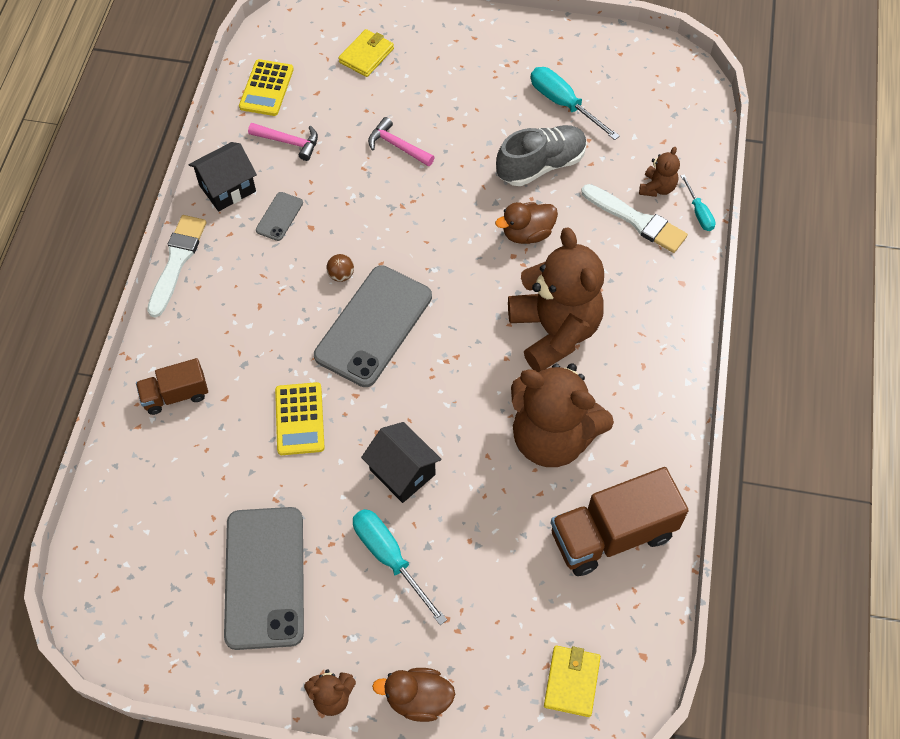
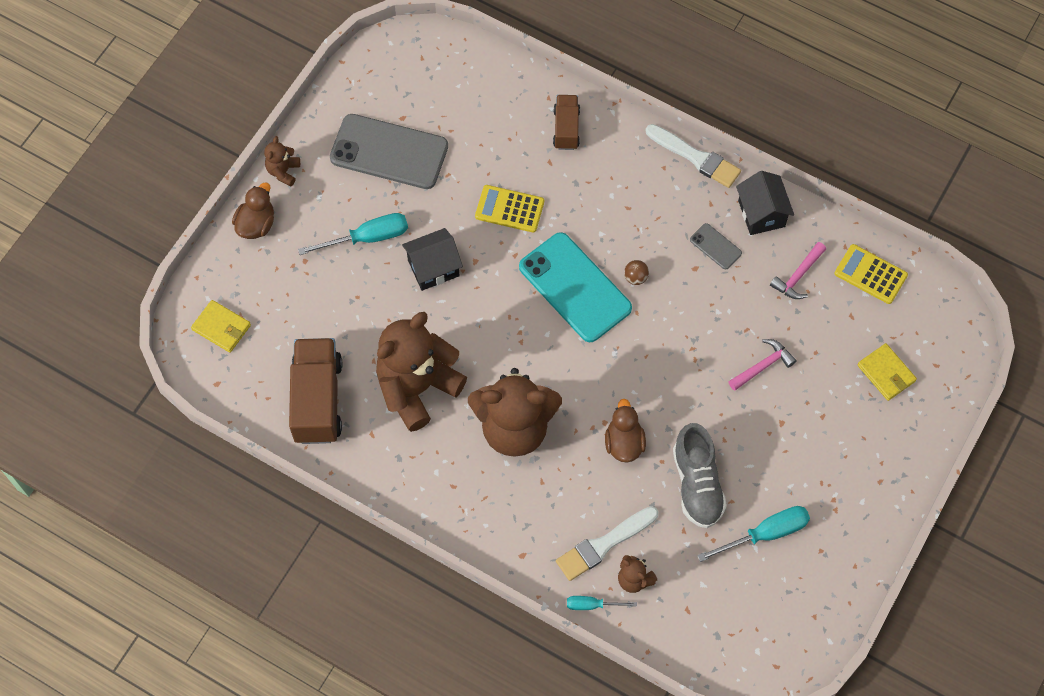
camera: 110 degrees right, 5 degrees up
(373, 326) = (575, 287): grey phone -> turquoise phone

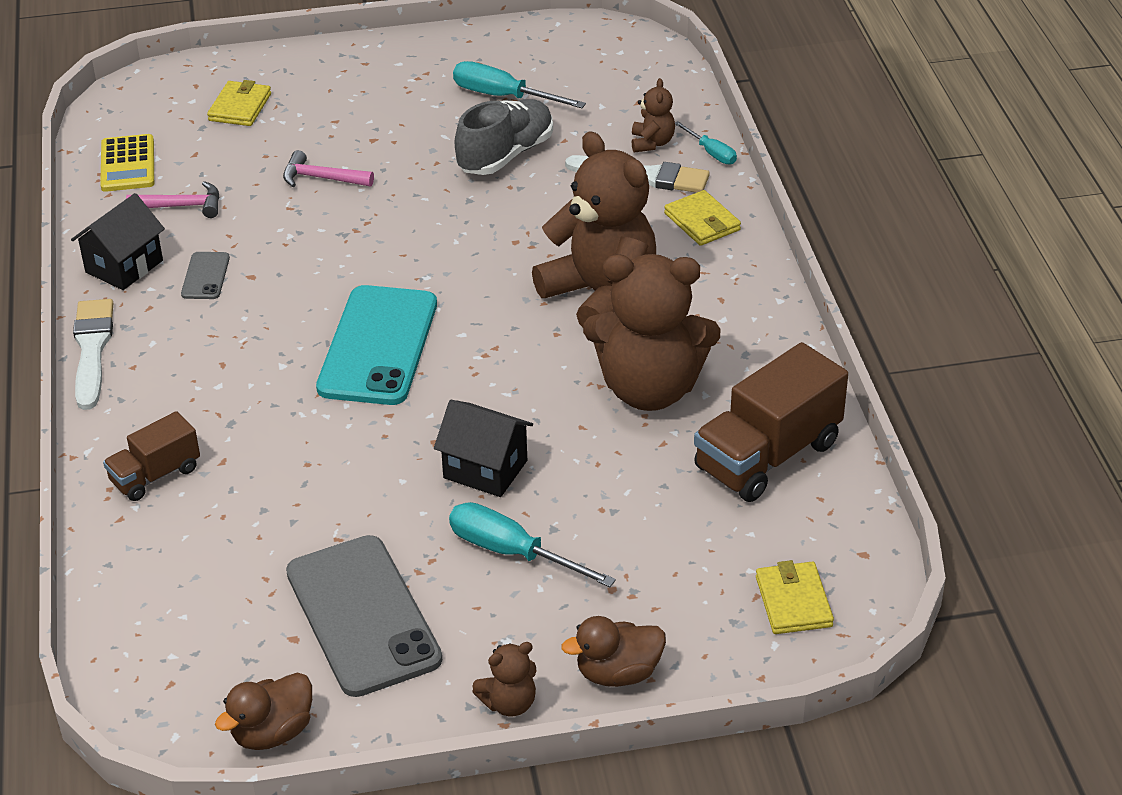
camera: 130 degrees left, 25 degrees down
(509, 209) = (329, 455): yellow calculator -> none
(529, 538) = (702, 222): none -> yellow wallet
(624, 443) = (521, 218): brown duck -> brown duck (272, 732)
(635, 277) = (312, 310): brown ball -> none

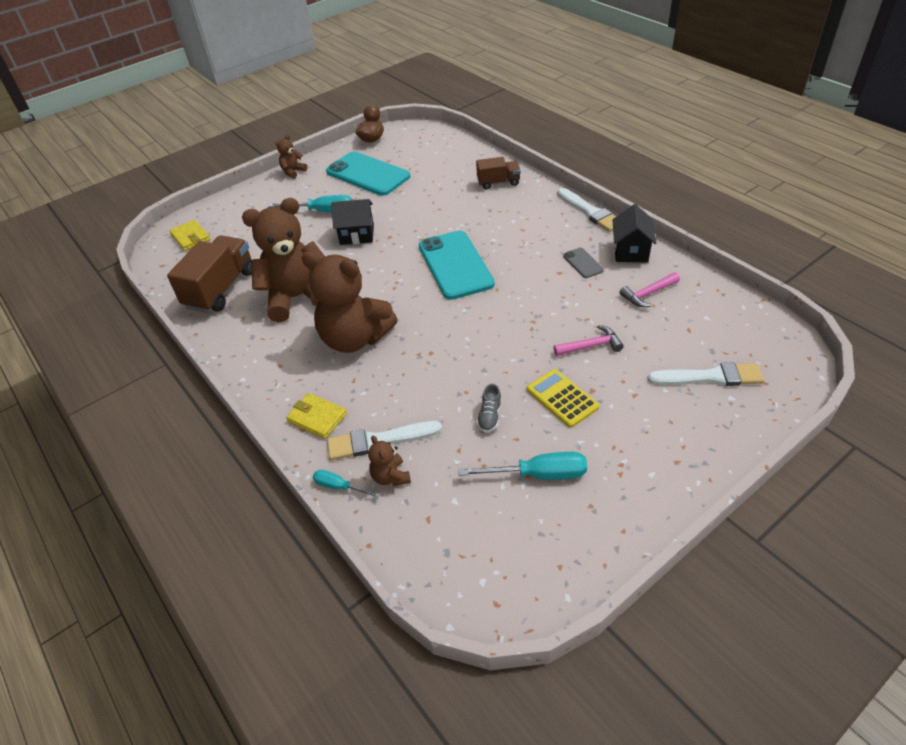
camera: 155 degrees right, 5 degrees up
(128, 164) = (716, 306): yellow calculator -> yellow calculator (562, 398)
(155, 475) = (498, 182): brown truck -> brown truck turned 60 degrees clockwise
(240, 107) = (710, 377): yellow wallet -> white brush
(363, 616) = (368, 174): grey phone -> turquoise phone
(505, 155) = (490, 416): grey shoe -> grey shoe, size x0.49
(618, 673) = (256, 192): brown duck -> none

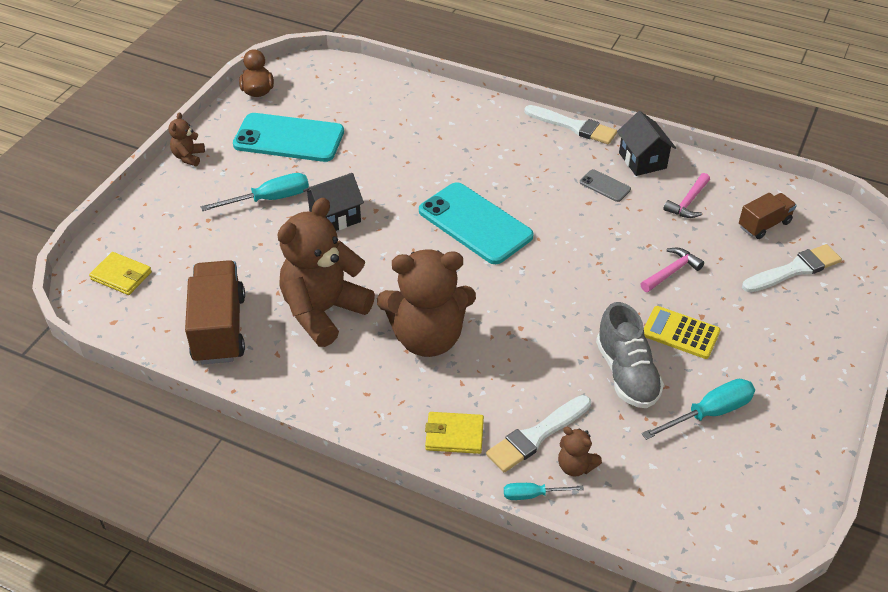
camera: 30 degrees left, 0 degrees up
(490, 416) = (626, 374): grey shoe -> grey shoe, size x2.03
(498, 182) = (452, 114): brown truck -> brown truck (764, 225)

